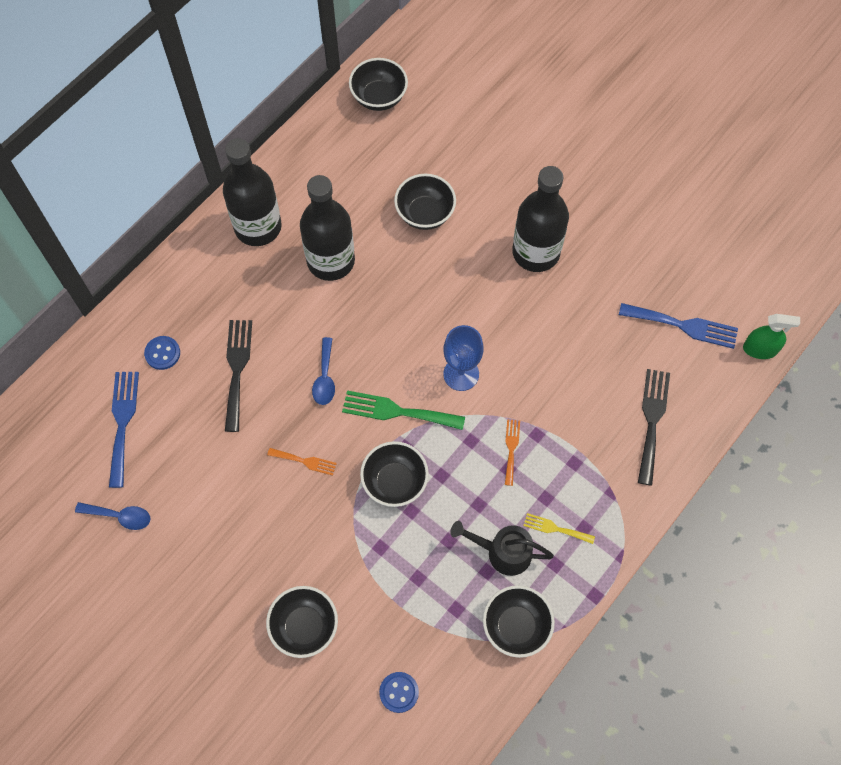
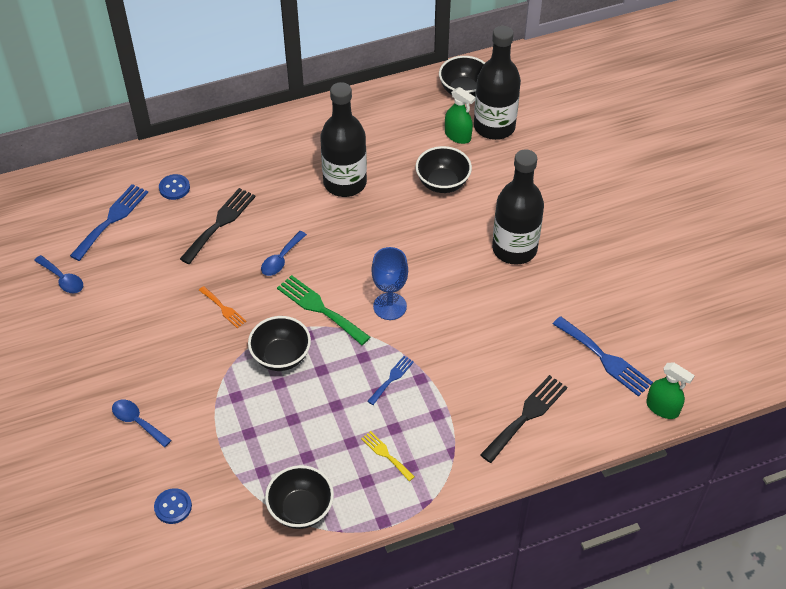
camera: 30 degrees right, 15 degrees down
(258, 227) = (306, 137): black bottle -> black bottle (494, 127)
(304, 626) = (137, 422): black bowl -> blue spoon
(405, 153) = (457, 136): none -> green spray bottle
(502, 552) = (329, 449): black watering can -> none
(511, 449) = (392, 378): orange fork -> blue fork

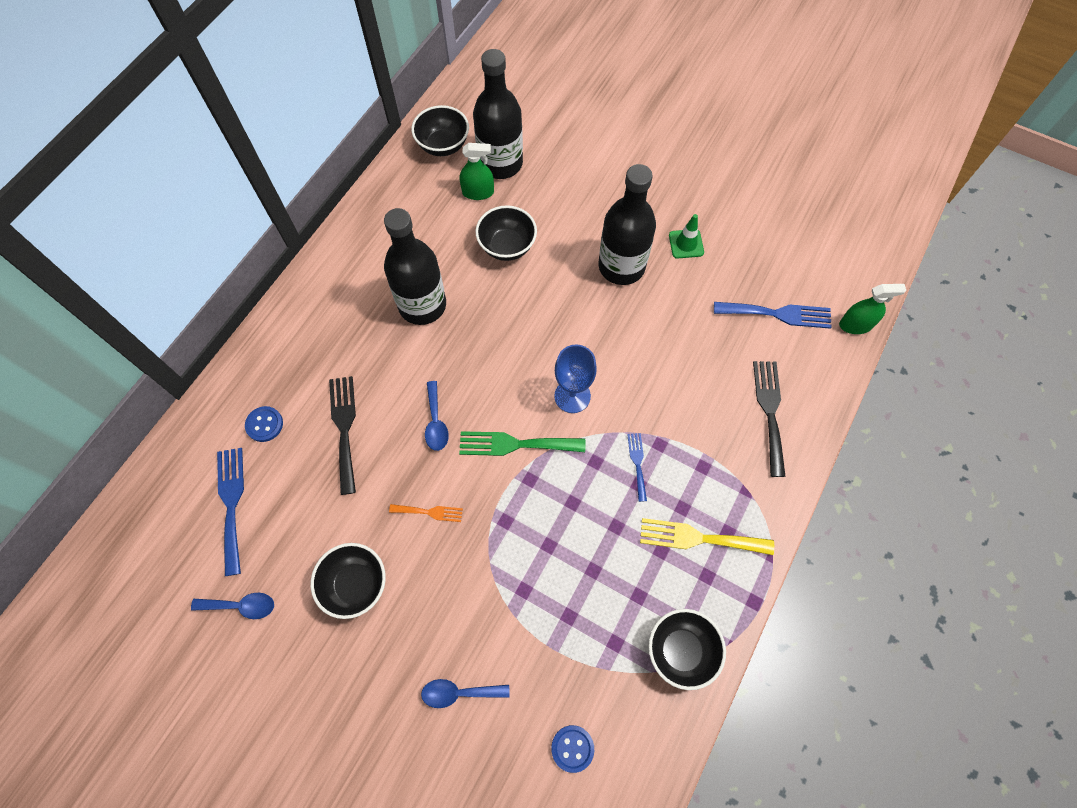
camera: 40 degrees left, 15 degrees up
(281, 356) = (526, 518): black bowl -> black bowl (355, 584)
(386, 454) = (699, 538): yellow fork -> yellow fork, size x1.79
(581, 266) = (686, 244): none -> green traffic cone

